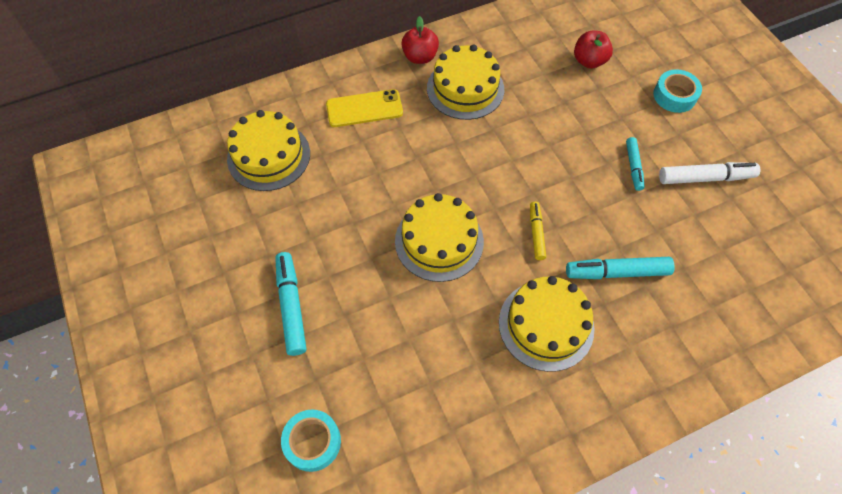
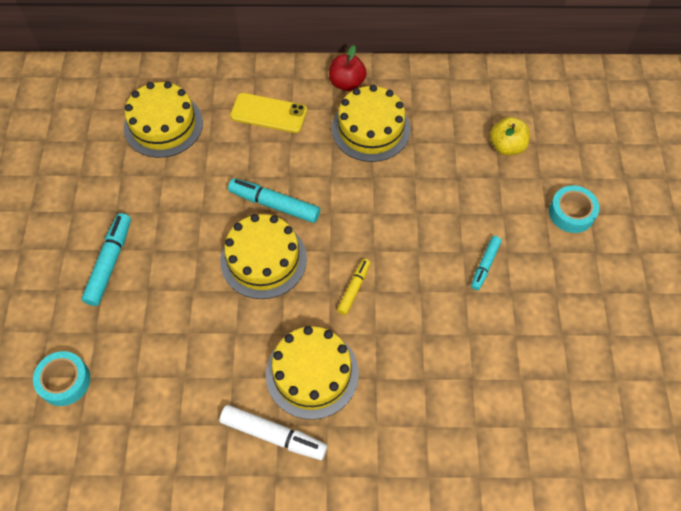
camera: 25 degrees right, 0 degrees up
(589, 61) = (507, 146): red apple -> yellow apple
(617, 272) = (406, 355): turquoise marker -> turquoise marker (274, 204)
(705, 178) = (549, 304): white marker -> white marker (273, 435)

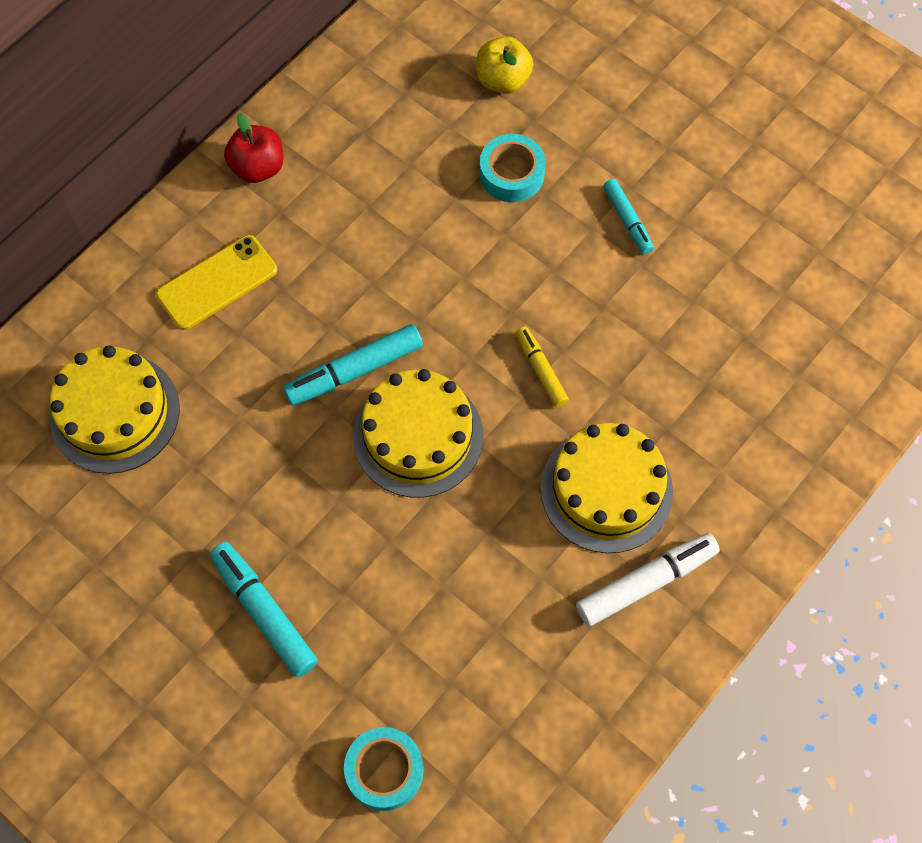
camera: 50 degrees left, 5 degrees up
(370, 129) = (348, 193): yellow cake -> none
(571, 213) = (640, 90): turquoise tape -> turquoise tape (511, 174)

